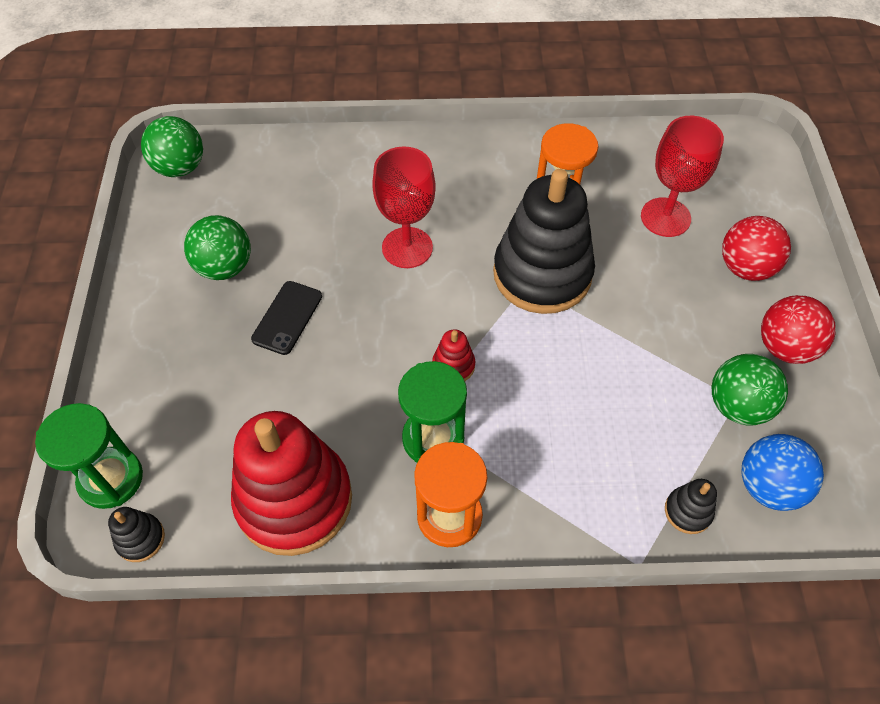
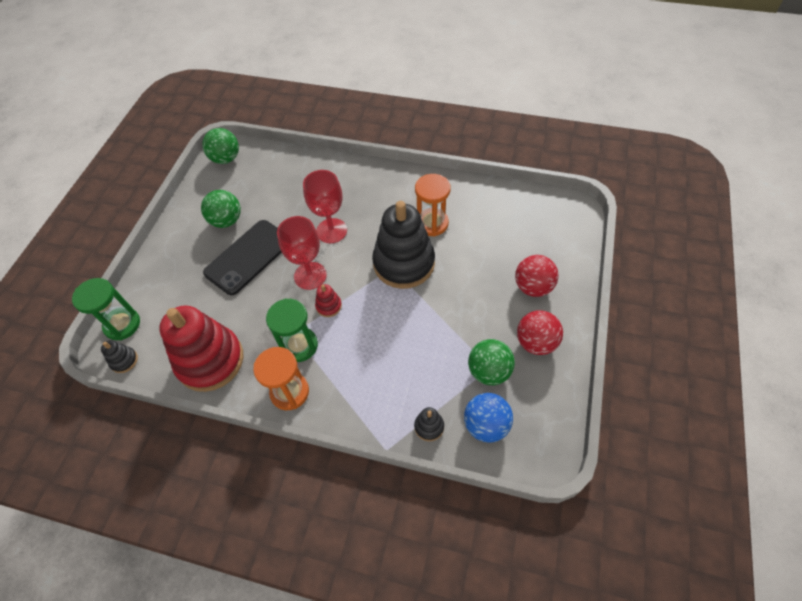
camera: 20 degrees right, 0 degrees up
(287, 318) = (248, 257): black phone -> black phone, size x1.80
(665, 217) = (495, 244): red goblet -> red goblet (310, 276)

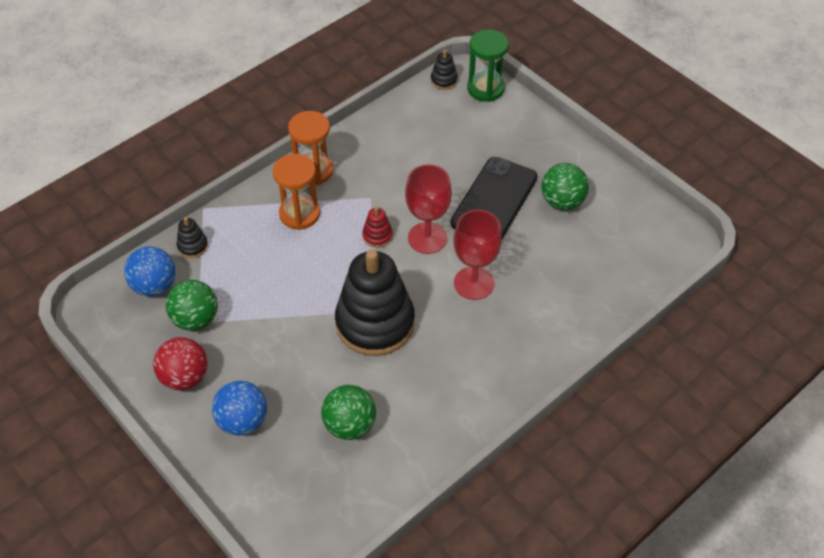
camera: 120 degrees right, 5 degrees down
(210, 360) = (393, 132): red stacking toy -> none
(226, 159) = (670, 237): green ball -> green ball (350, 425)
(248, 257) = (494, 200): black phone -> black phone turned 45 degrees clockwise
(299, 345) = (353, 196): green hourglass -> none
(432, 223) = (407, 381): orange hourglass -> orange hourglass (299, 214)
(533, 287) = (242, 421): red ball -> blue ball

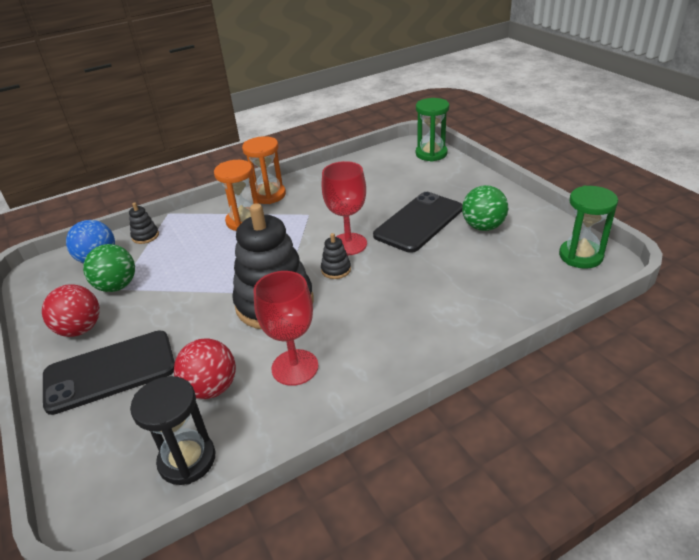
camera: 15 degrees right, 15 degrees down
(242, 421) = (110, 372): blue ball -> black phone
(350, 425) = (211, 388): green ball -> red ball
(357, 495) = (187, 460): none -> black hourglass
(377, 236) = (304, 240): red stacking toy -> none
(444, 80) = (397, 148): black stacking toy -> black stacking toy (336, 270)
(474, 283) = (381, 280): red goblet -> red goblet (295, 367)
(661, 234) = (580, 256): none -> green hourglass

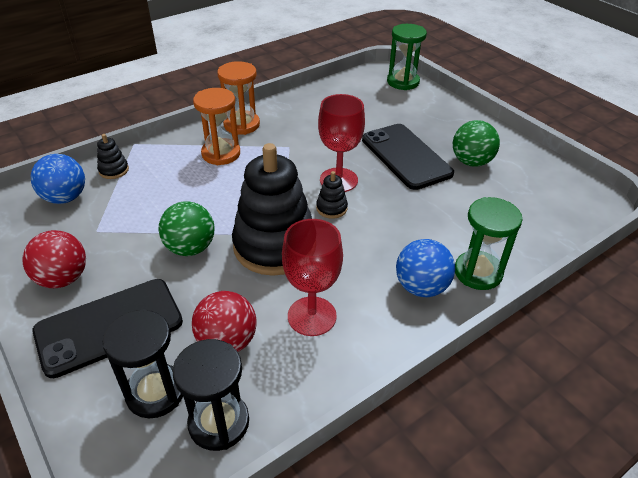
camera: 10 degrees left, 5 degrees up
(117, 286) = (94, 228): green ball -> green ball (190, 248)
(137, 430) = (155, 392): none -> black hourglass
(406, 343) = (421, 287): none -> blue ball
(418, 222) = (406, 156): black phone -> black phone turned 60 degrees counterclockwise
(580, 256) = (571, 193): green hourglass -> green hourglass (478, 272)

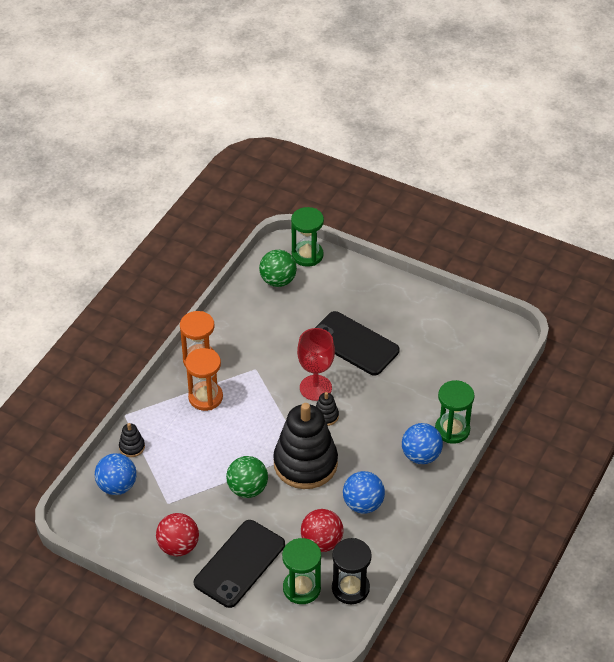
camera: 25 degrees left, 5 degrees up
(155, 392) = (301, 588): black hourglass -> green hourglass
(312, 316) = (363, 504): red goblet -> blue ball
(471, 162) = (406, 330): green ball -> green ball (278, 281)

